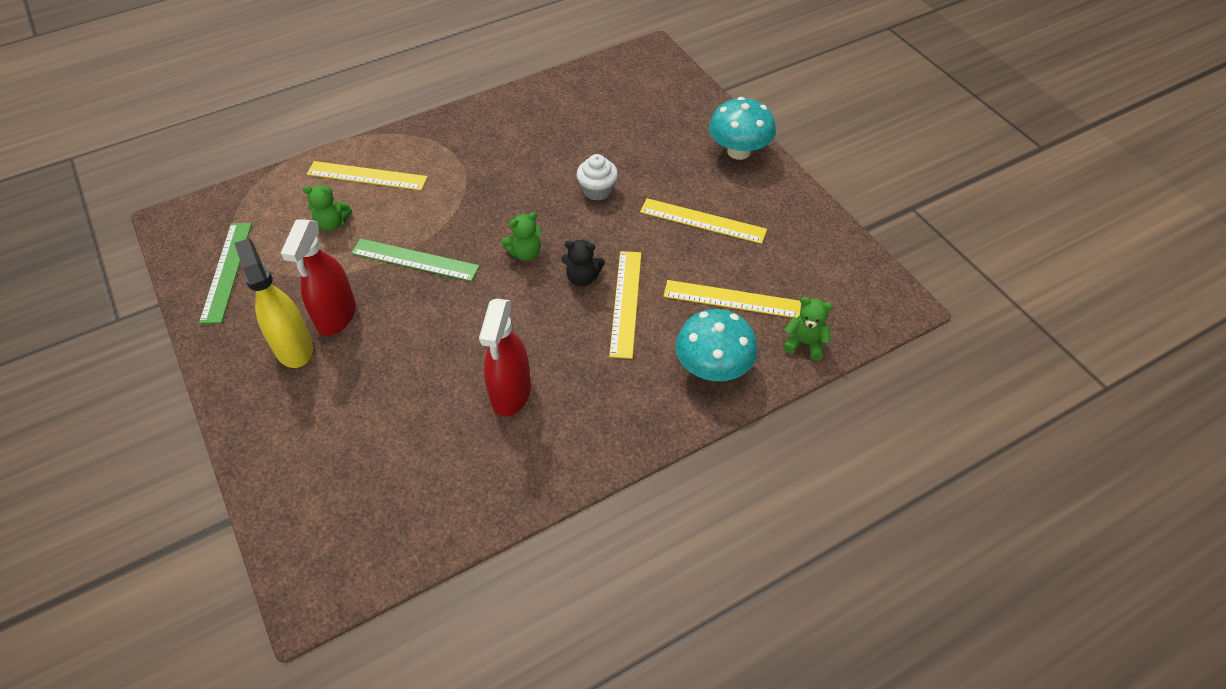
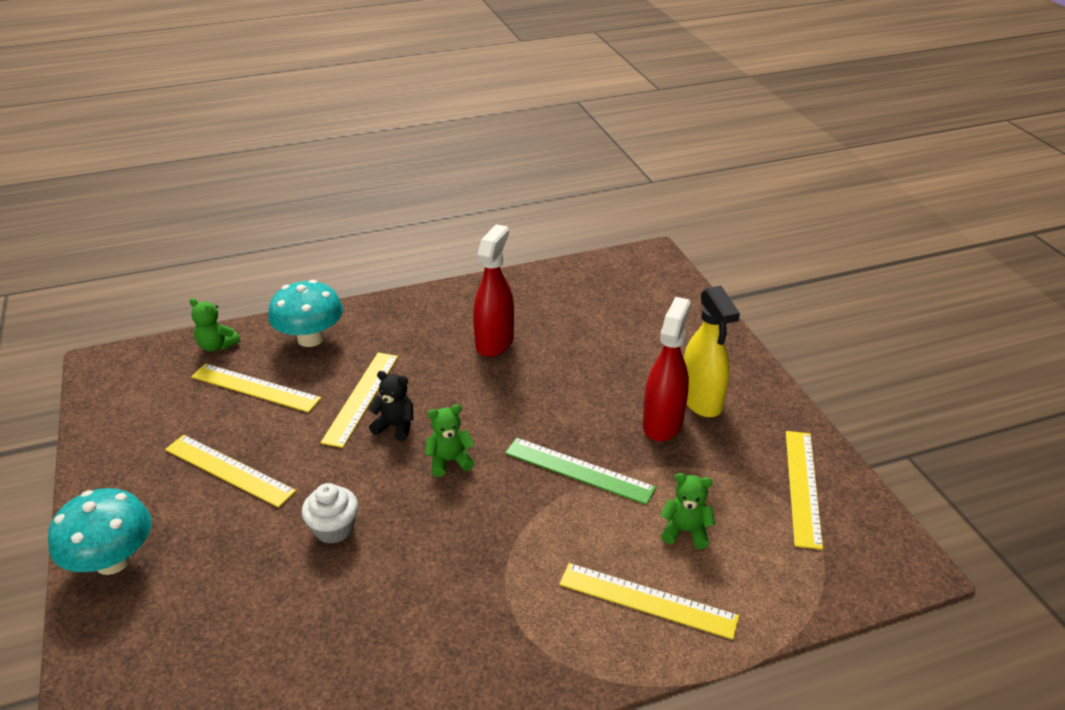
camera: 170 degrees left, 15 degrees down
(226, 271) = (803, 487): green ruler -> yellow ruler

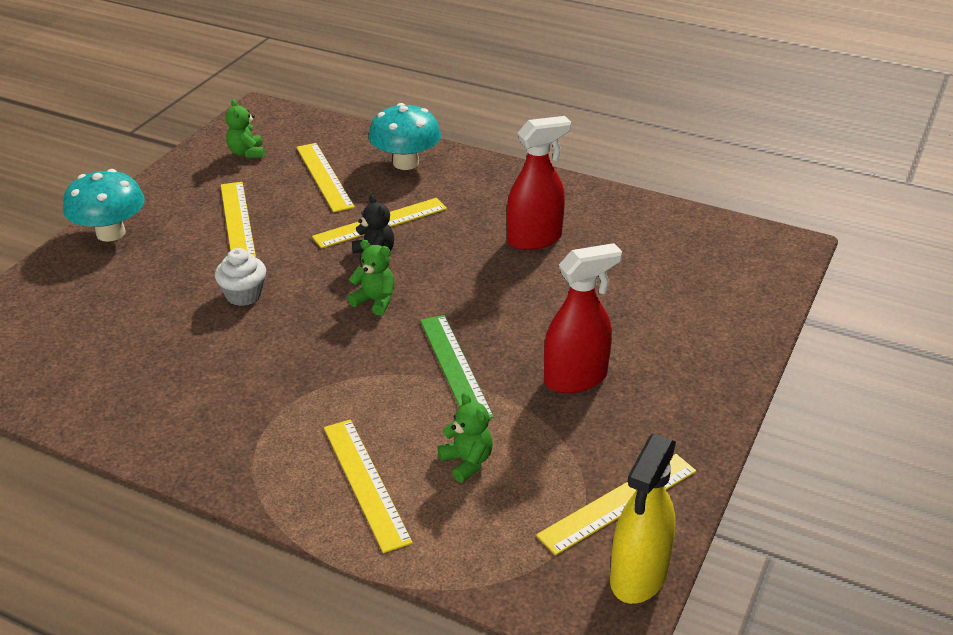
camera: 45 degrees right, 0 degrees up
(217, 346) = (340, 135): green teddy bear -> green teddy bear (247, 153)
(701, 400) = (638, 383): yellow spray bottle -> yellow spray bottle (638, 576)

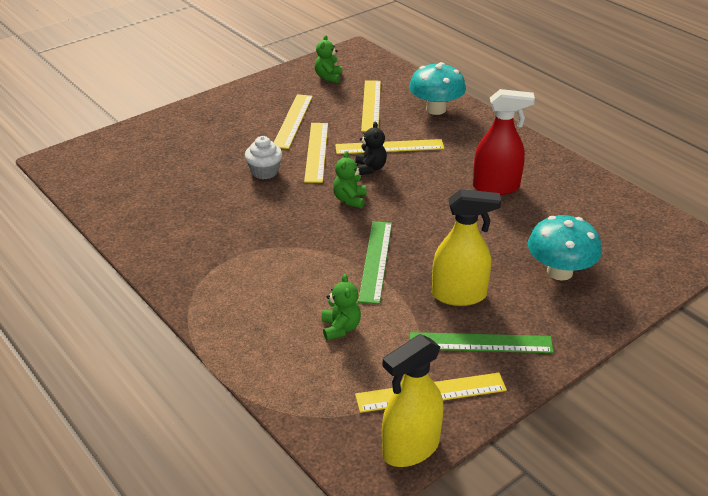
camera: 25 degrees right, 0 degrees up
(111, 233) = (207, 109): turquoise mushroom -> turquoise mushroom (559, 272)
(366, 483) = (263, 319): yellow ruler -> yellow ruler (316, 152)
(375, 301) = (350, 200): green teddy bear -> green teddy bear turned 135 degrees counterclockwise
(575, 378) = (459, 295): red spray bottle -> yellow spray bottle
(634, 427) = (480, 343): none -> green ruler

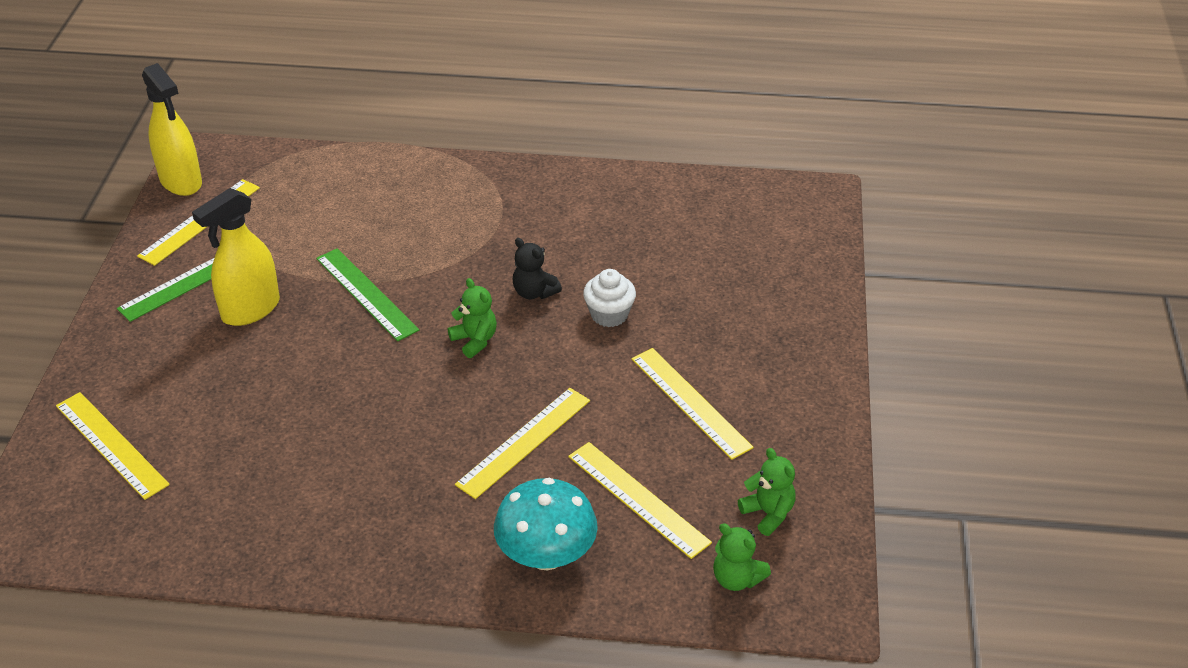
camera: 135 degrees right, 5 degrees up
(316, 152) = (595, 377): yellow ruler -> yellow ruler (111, 445)
(340, 328) = (327, 222): green teddy bear -> green teddy bear (736, 578)
(370, 168) = (506, 394): black teddy bear -> black teddy bear (534, 292)
(410, 448) = (181, 181): yellow spray bottle -> yellow spray bottle turned 135 degrees clockwise
(496, 187) = (330, 466): red spray bottle -> none
(559, 272) = (167, 395): turquoise mushroom -> none

